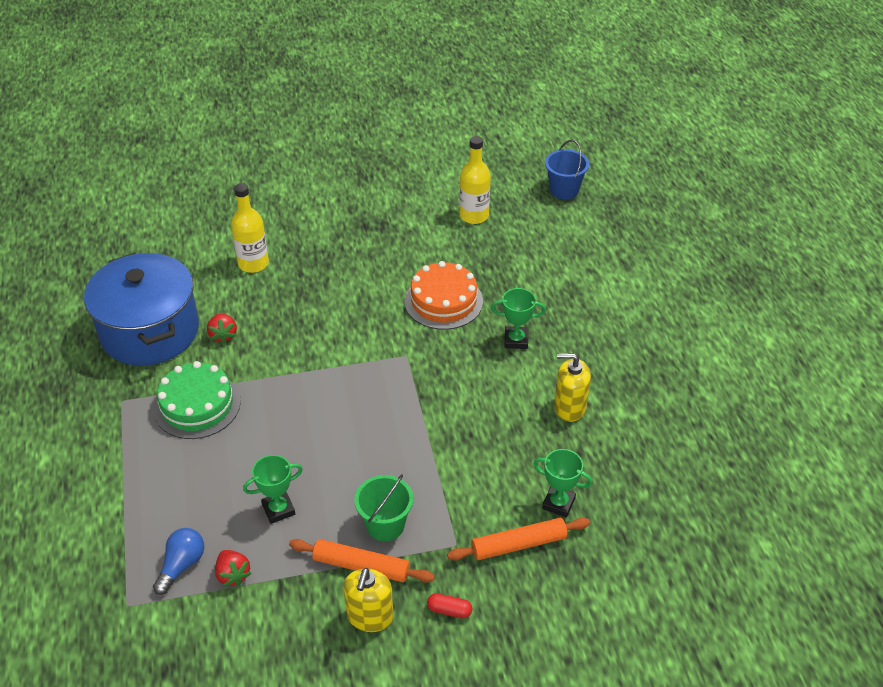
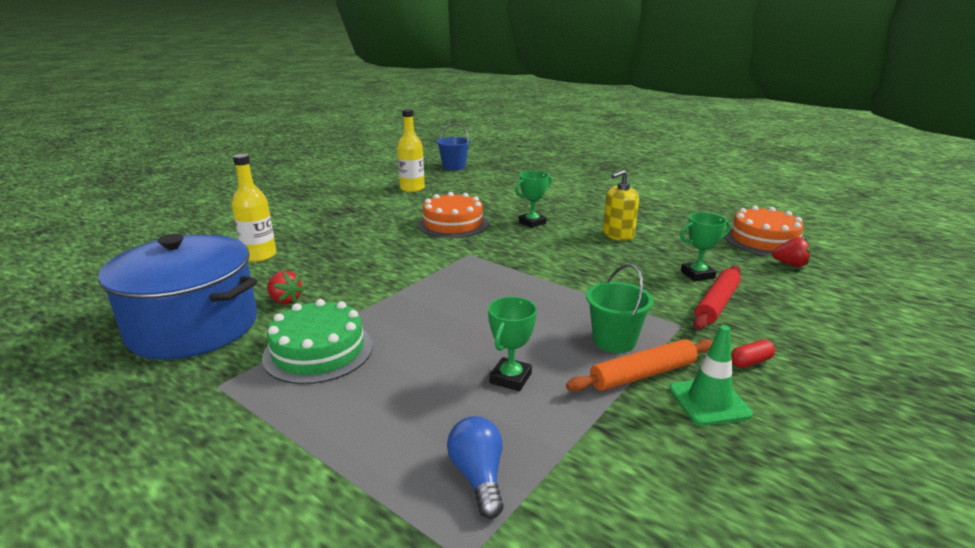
camera: 40 degrees left, 20 degrees down
(233, 575) = (545, 449): red strawberry -> red strawberry (791, 264)
(370, 616) = (709, 401): yellow soap dispenser -> green traffic cone
(518, 544) = (716, 304): orange rolling pin -> red rolling pin
(704, 503) = (764, 240): none -> orange cake

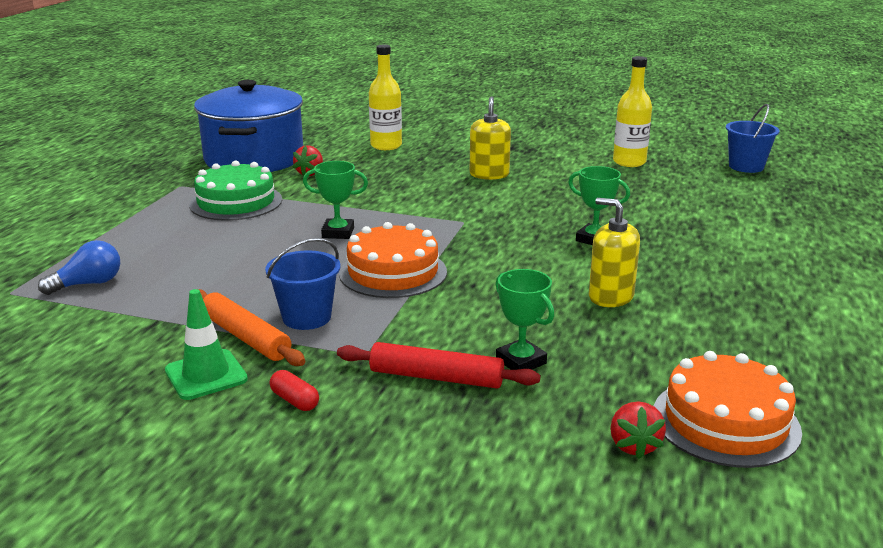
camera: 70 degrees right, 0 degrees up
(384, 230) = (489, 174): none -> yellow soap dispenser
(453, 224) = (541, 200): orange cake -> orange cake (393, 272)
(510, 378) = (219, 277): green trophy -> green trophy (338, 233)
(614, 341) = (307, 317): green bucket -> blue bucket

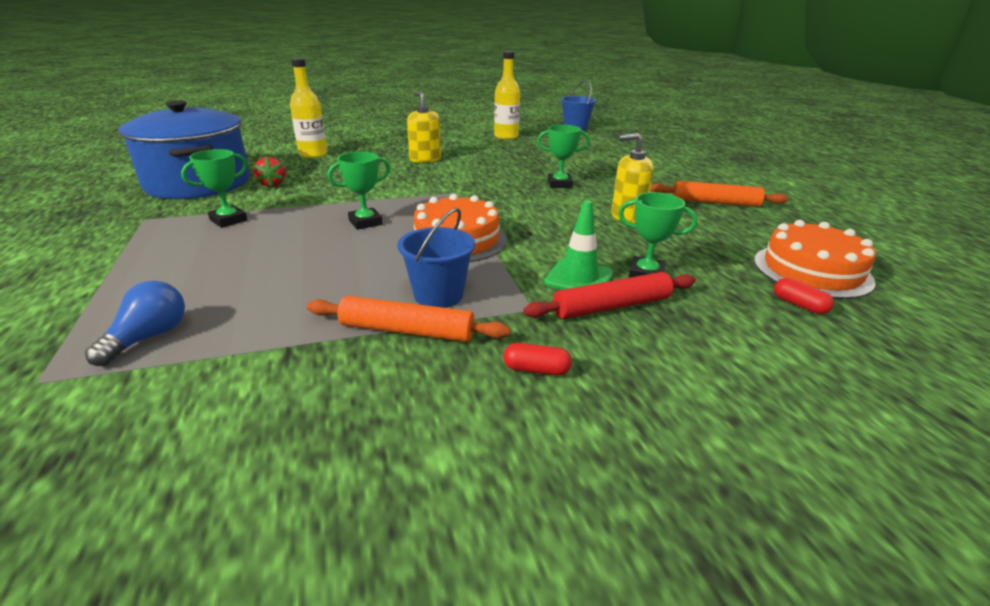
camera: 35 degrees left, 5 degrees up
(206, 375) = (418, 380): green traffic cone -> green traffic cone (579, 278)
(236, 202) = (228, 220): green cake -> green trophy
(634, 445) = (799, 305): red strawberry -> red capsule
(758, 311) = (715, 202): none -> orange rolling pin

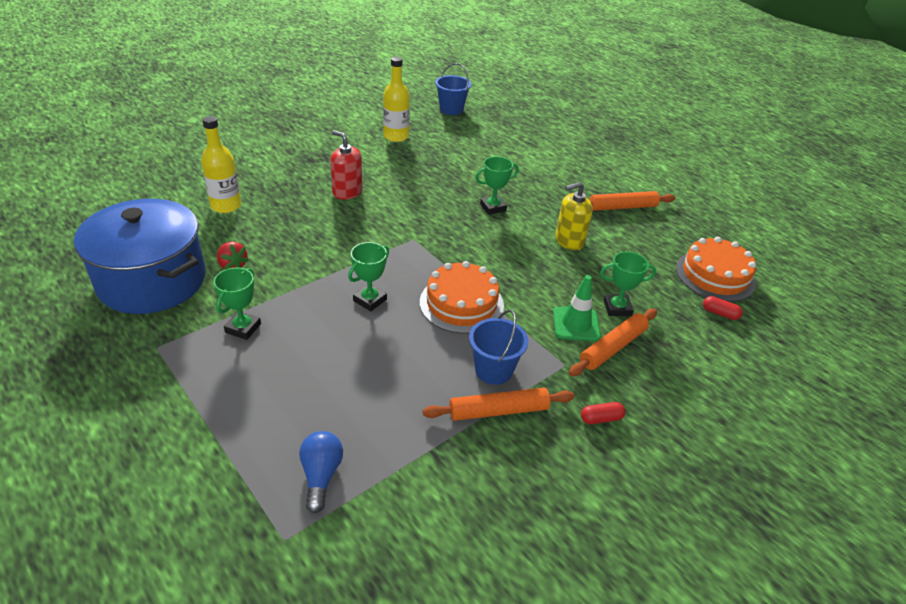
camera: 25 degrees left, 10 degrees up
(425, 159) = (347, 192): yellow soap dispenser -> red soap dispenser
(611, 306) = (612, 347): red rolling pin -> orange rolling pin

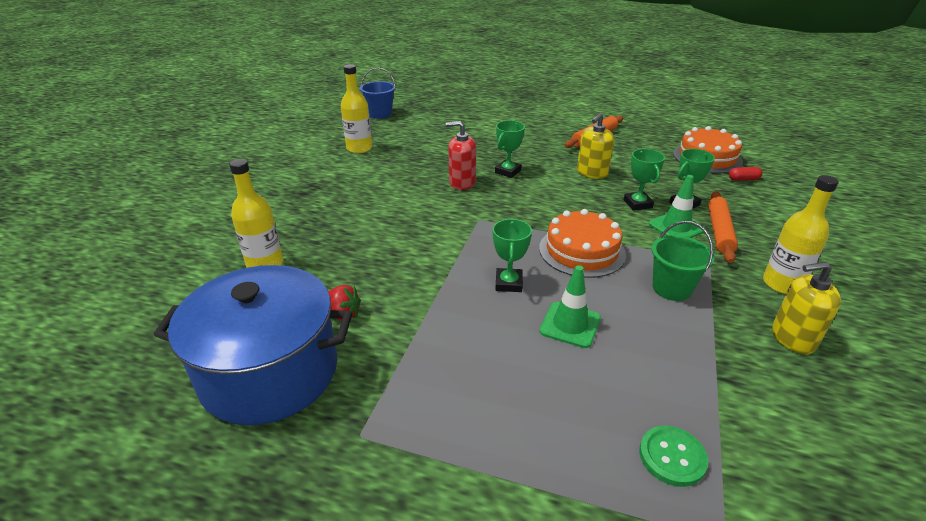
camera: 30 degrees left, 5 degrees down
(243, 328) = (427, 366): green trophy -> green trophy (637, 204)
(321, 475) = (672, 457): blue light bulb -> green button
(347, 192) = (373, 206): red soap dispenser -> red soap dispenser (462, 182)
(373, 353) = (570, 325): none -> green traffic cone
(494, 370) = (672, 288): blue bucket -> green bucket
(498, 411) = (717, 317): orange rolling pin -> none
(539, 461) = (793, 338): none -> yellow soap dispenser
(601, 418) = (782, 284): red capsule -> yellow bottle

